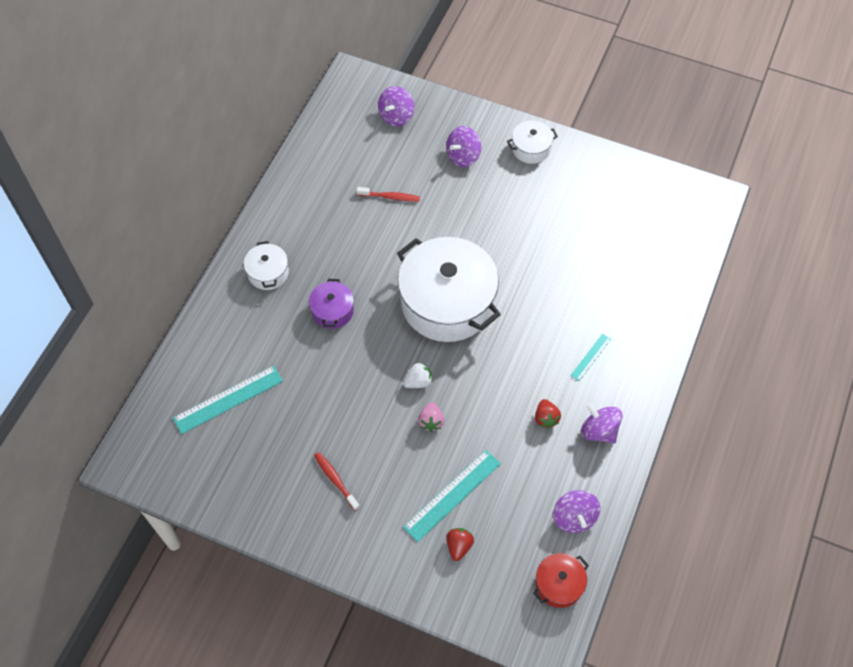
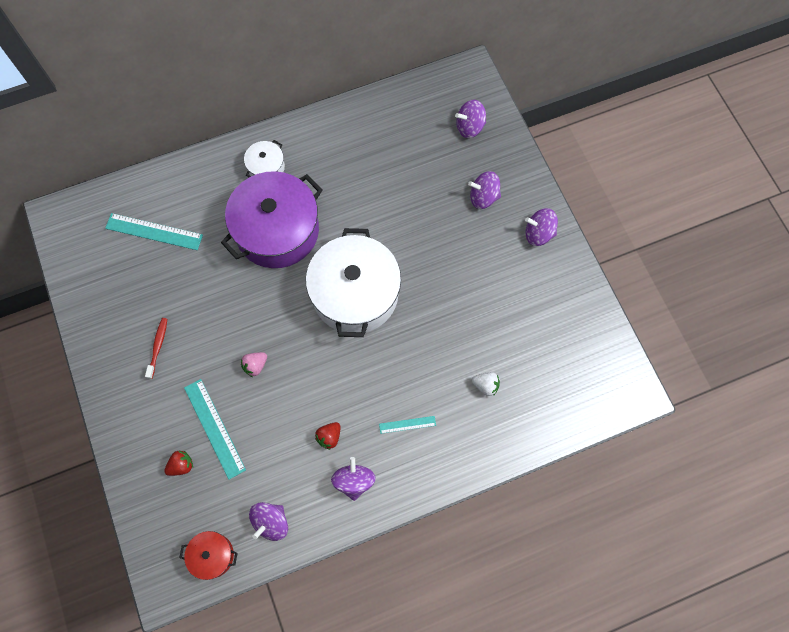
camera: 45 degrees right, 10 degrees up
(332, 311) = (277, 231): purple pot -> purple pot, size x2.21
(390, 197) = (401, 183): red toothbrush -> none
(418, 382) = (277, 331): white strawberry -> white strawberry (485, 385)
(452, 495) = (214, 428): turquoise ruler -> turquoise ruler turned 60 degrees clockwise
(531, 148) = (538, 233): white pot -> purple spinning top

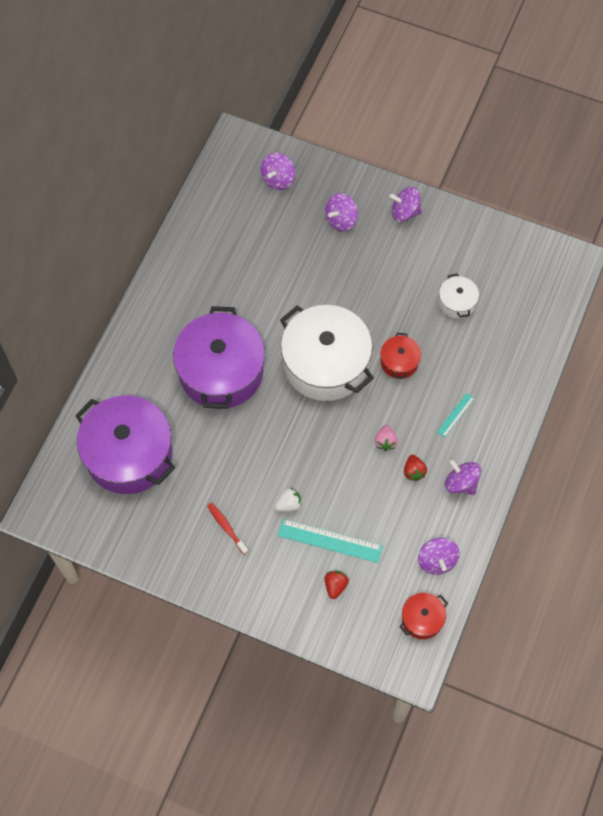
camera: 45 degrees left, 5 degrees down
(154, 232) = (129, 454): turquoise ruler -> purple pot
(255, 366) = (311, 474): pink strawberry -> pink strawberry (385, 442)
(266, 167) = (161, 335): white pot -> white pot (457, 302)
(410, 343) = (399, 362): none -> red pot
(485, 385) = (478, 343): white strawberry -> white strawberry (288, 504)
(538, 233) = (404, 212): purple spinning top -> purple spinning top turned 45 degrees clockwise

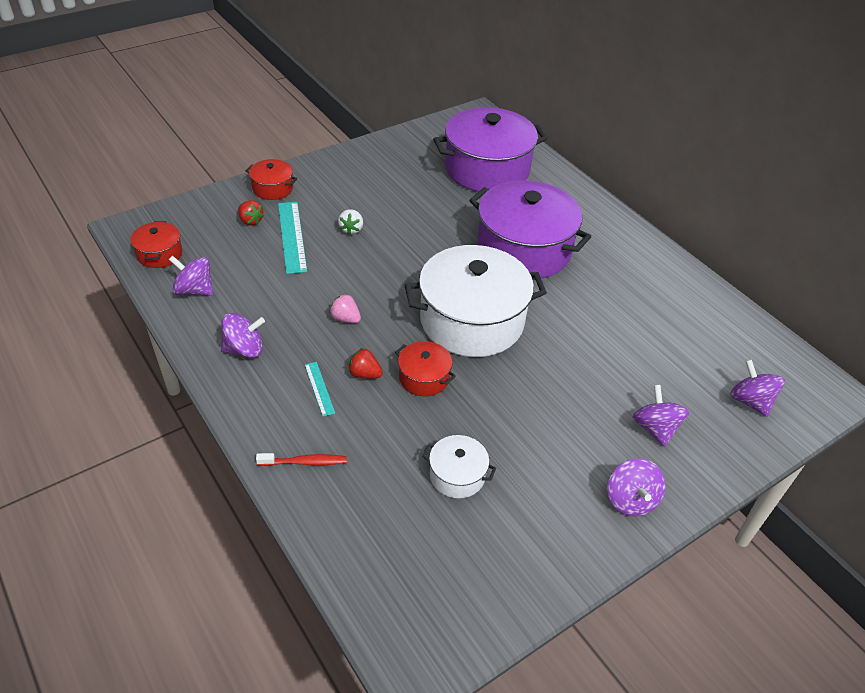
camera: 120 degrees right, 20 degrees down
(226, 527) = (369, 189): red toothbrush -> red toothbrush (305, 462)
(282, 603) = (272, 188): none -> red pot
(330, 541) = (292, 236): turquoise ruler -> turquoise ruler turned 60 degrees counterclockwise
(404, 212) = (630, 500): purple spinning top -> purple spinning top turned 135 degrees clockwise
(413, 471) = (294, 322): red strawberry -> red strawberry (364, 374)

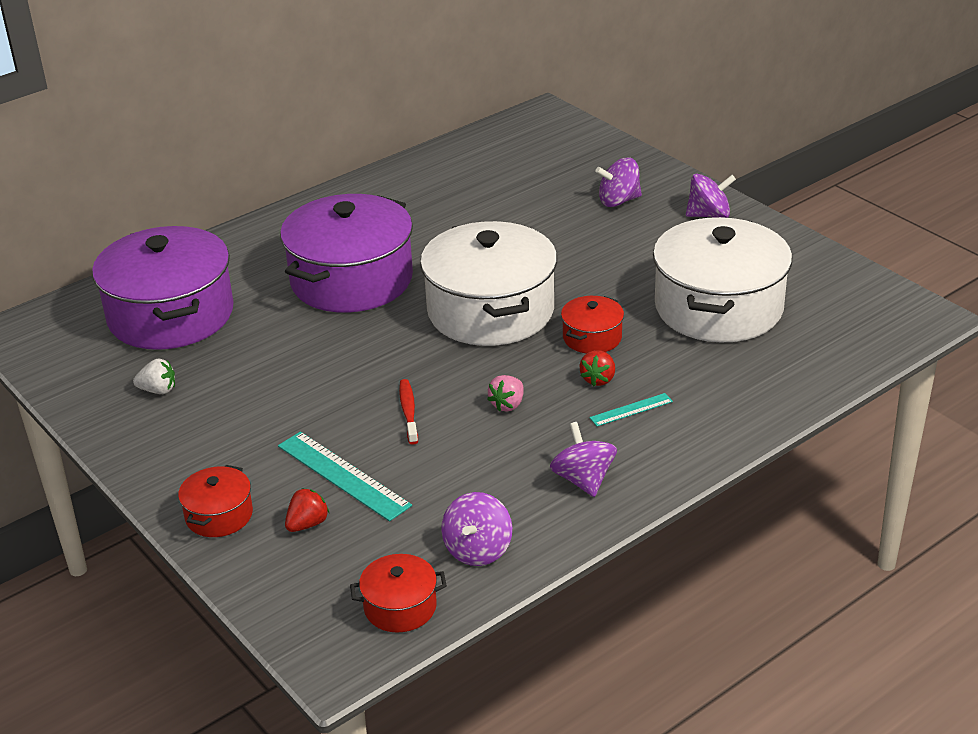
camera: 90 degrees left, 10 degrees down
(292, 236) = (343, 475): turquoise ruler -> turquoise ruler turned 60 degrees clockwise
(305, 462) = (740, 405): red toothbrush -> red toothbrush (408, 411)
(351, 229) = (321, 422): white strawberry -> white strawberry (158, 390)
(457, 475) = (718, 307): white pot -> white pot, size x2.21
(750, 401) = (567, 152): purple spinning top -> none

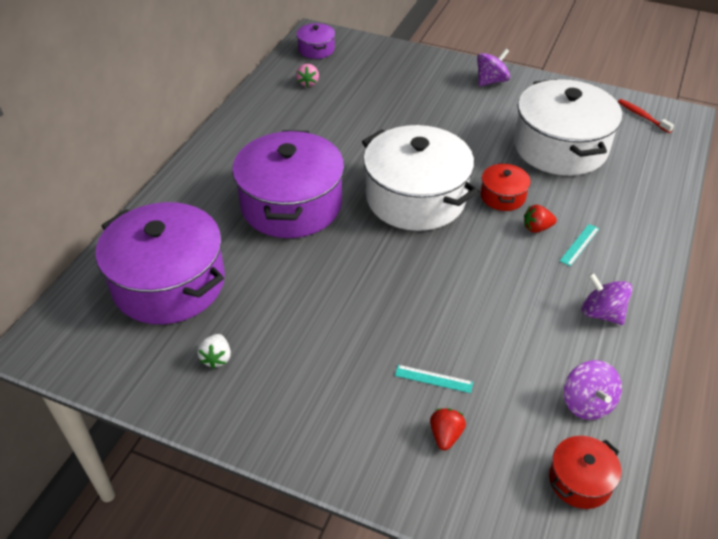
camera: 30 degrees left, 10 degrees up
(158, 390) = (217, 358): white strawberry -> white strawberry turned 120 degrees clockwise
(219, 515) = (369, 458): red pot -> none
(343, 475) = (433, 379): turquoise ruler -> turquoise ruler, size x0.53
(408, 411) = (432, 303): red toothbrush -> red toothbrush (642, 116)
(507, 405) = (496, 271): pink strawberry -> pink strawberry (308, 83)
(529, 131) = (316, 49): none -> purple pot
(598, 379) = (537, 228): red strawberry -> red strawberry turned 90 degrees clockwise
(618, 201) = (424, 86): purple spinning top -> none

